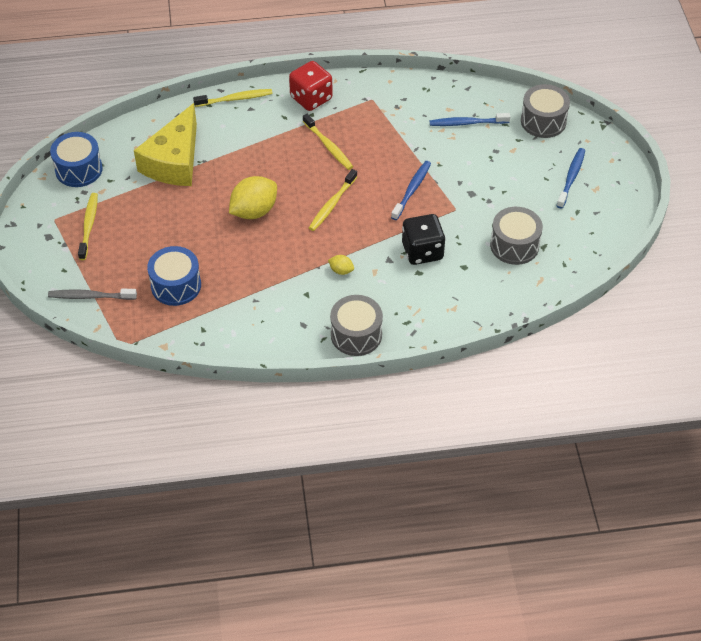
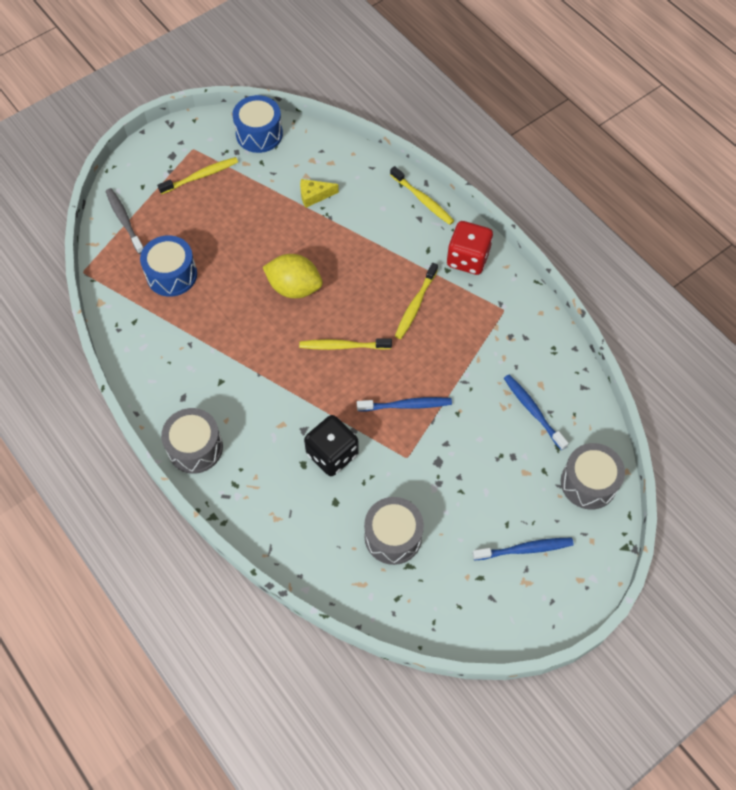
camera: 60 degrees right, 10 degrees up
(174, 161) = (314, 196): yellow cheese -> yellow cheese, size x0.43
(341, 270) = (265, 395): yellow lemon -> none

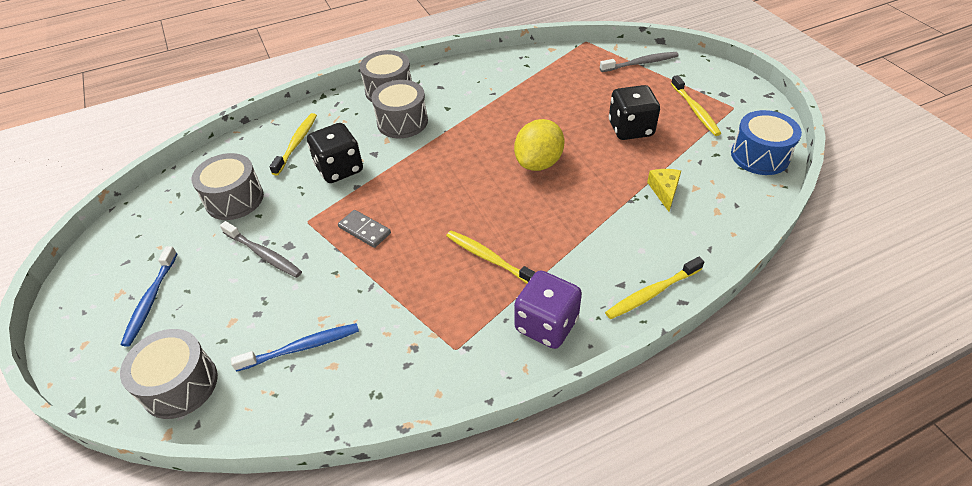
camera: 105 degrees right, 15 degrees down
(171, 275) = (572, 87): blue drum -> none
(235, 223) = (630, 129): none -> black dice
(250, 418) = (402, 122): none -> grey drum
(343, 346) = (455, 190): yellow toothbrush -> yellow toothbrush (297, 143)
(406, 405) = (364, 230): blue toothbrush -> grey domino
(453, 478) = (263, 254): none -> grey toothbrush
(467, 259) = (546, 324): red dice -> purple dice

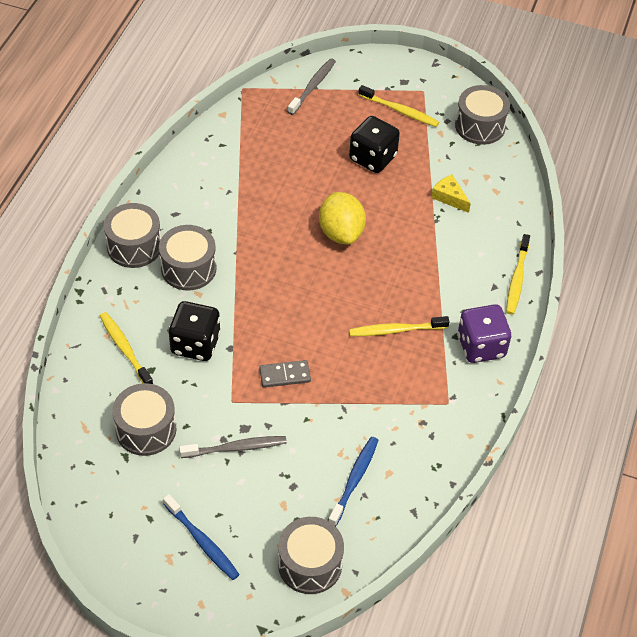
camera: 50 degrees left, 5 degrees up
(759, 156) = (480, 126): blue drum -> grey drum

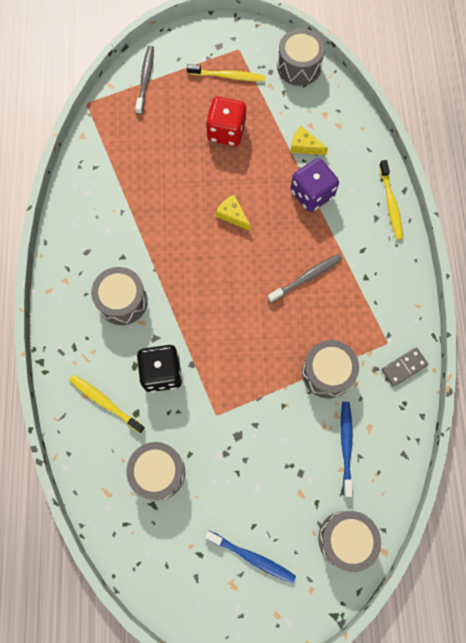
camera: 20 degrees left, 20 degrees up
(134, 246) = (66, 298): grey drum -> grey drum (327, 373)
(236, 448) = (239, 457): grey toothbrush -> grey toothbrush (306, 277)
(285, 375) = (248, 371): grey domino -> grey domino (404, 367)
(341, 232) = (232, 215): yellow lemon -> yellow cheese
(373, 158) = (226, 132): black dice -> red dice
(395, 330) = (317, 291): yellow toothbrush -> none
(481, 346) = (390, 278): purple dice -> purple dice (312, 194)

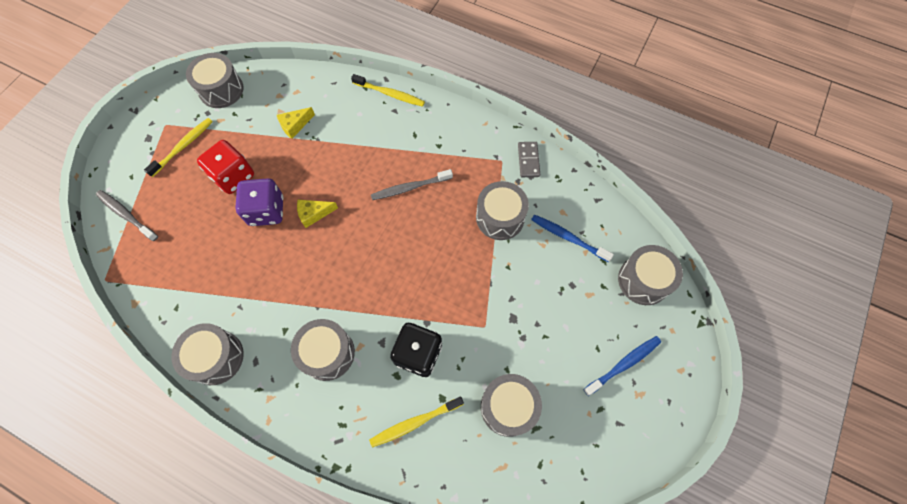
camera: 60 degrees left, 5 degrees down
(74, 222) = (216, 357): none -> grey drum
(306, 277) = (410, 188): grey toothbrush -> grey toothbrush turned 105 degrees counterclockwise
(312, 194) = (340, 143): purple dice -> purple dice (266, 211)

